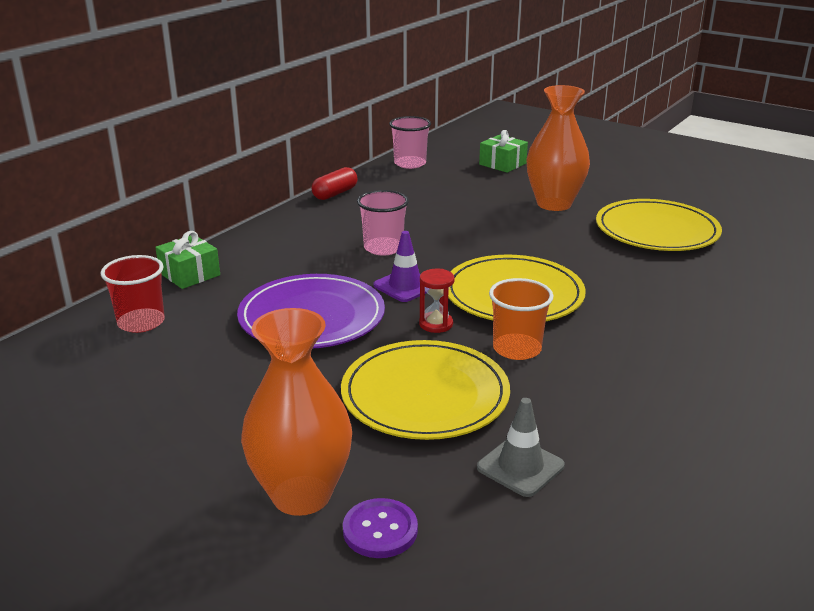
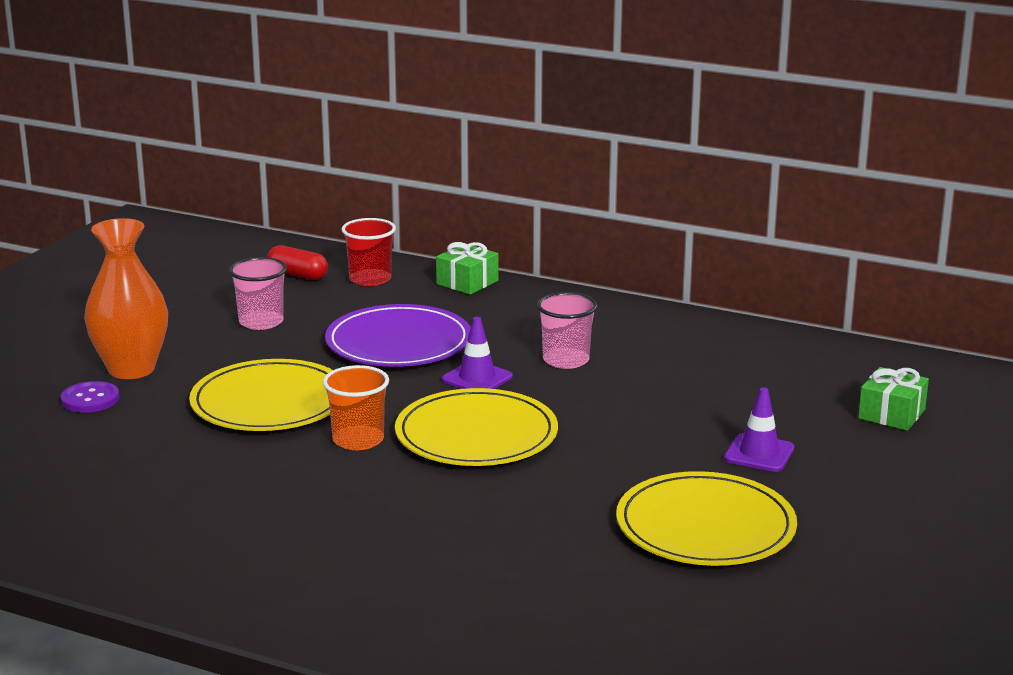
camera: 80 degrees right, 5 degrees down
(335, 194) = (707, 321): red capsule -> red capsule (297, 275)
(410, 163) = (843, 353): pink cup -> pink cup (261, 322)
(436, 324) = (398, 399): red hourglass -> none
(520, 467) = (164, 447): grey traffic cone -> none
(554, 204) = (759, 453): orange vase -> purple traffic cone

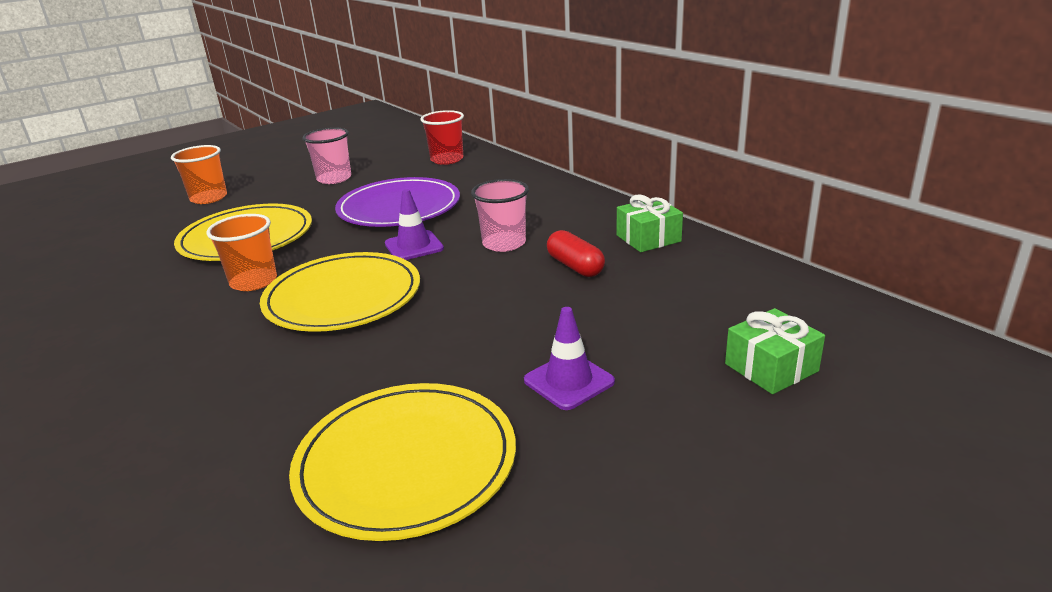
camera: 30 degrees right, 5 degrees up
(90, 399) = (152, 214): purple button -> none
(131, 369) = (209, 198): orange vase -> orange cup
(297, 275) = (405, 151): red capsule -> red capsule (575, 266)
(467, 282) = (511, 170): green gift -> green gift (648, 238)

